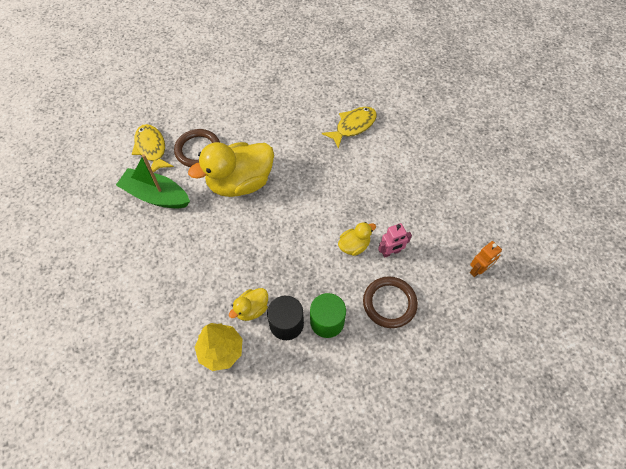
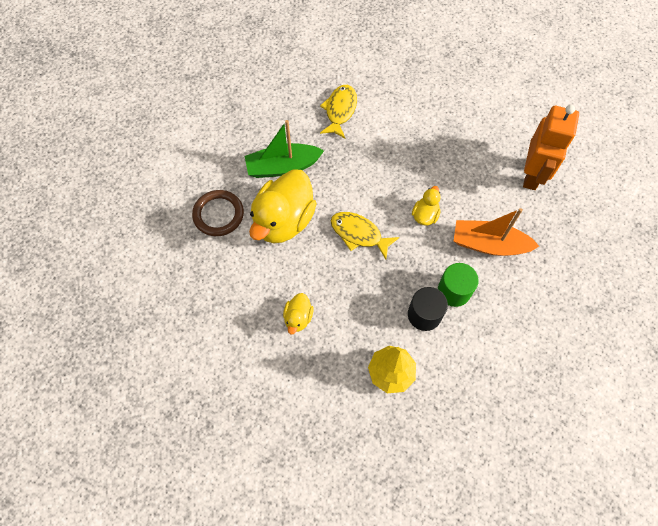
camera: 35 degrees left, 5 degrees up
(151, 148) = (172, 240): yellow fish -> yellow fish (359, 234)
(156, 196) = (216, 280): green boat -> green boat (283, 167)
(252, 309) = (387, 322): yellow duck -> yellow duck (298, 318)
(389, 303) = (489, 244): brown ring -> orange boat
(391, 252) = (457, 202): pink robot -> none
(478, 270) = (532, 174): orange robot -> orange robot, size x2.02

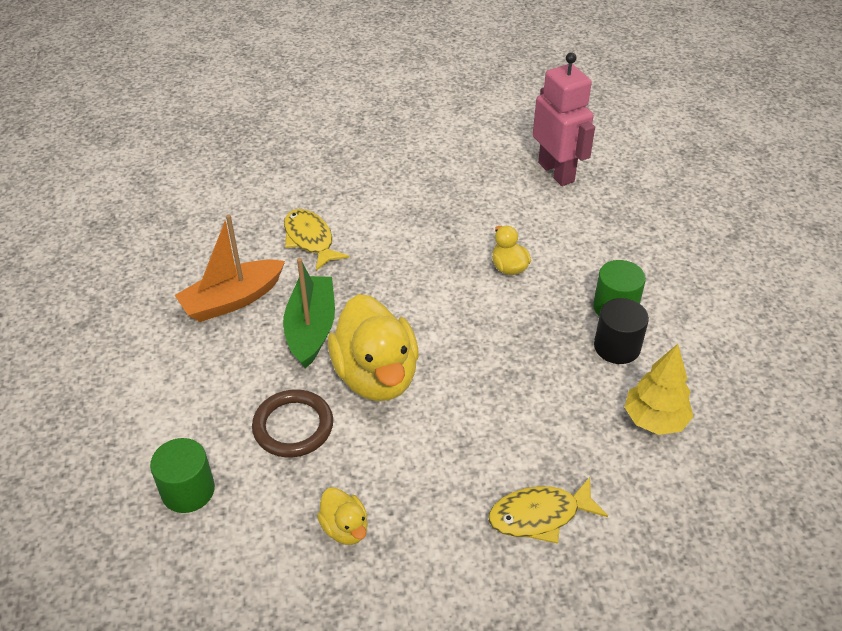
camera: 45 degrees left, 20 degrees down
(144, 207) = (188, 490): none -> green cylinder
(283, 167) = (311, 329): green boat -> green boat turned 150 degrees clockwise
(298, 318) = (507, 450): yellow duck -> yellow duck (345, 528)
(359, 234) = (468, 329): yellow fish -> yellow fish (539, 515)
(489, 244) = (593, 249): orange boat -> orange boat (232, 300)
(532, 174) = (556, 172): orange robot -> pink robot

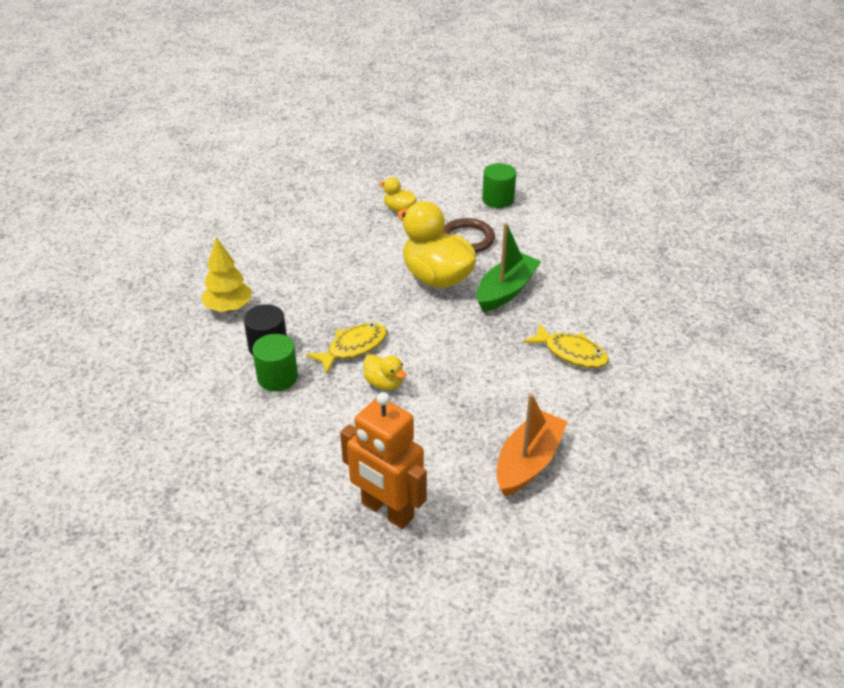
camera: 155 degrees right, 5 degrees down
(232, 300) = (581, 291): orange boat -> orange boat (528, 462)
(311, 329) = (506, 291): green boat -> green boat turned 120 degrees counterclockwise
(539, 515) = (291, 242): yellow fish -> yellow fish (353, 348)
(556, 172) = (387, 511): pink robot -> orange robot

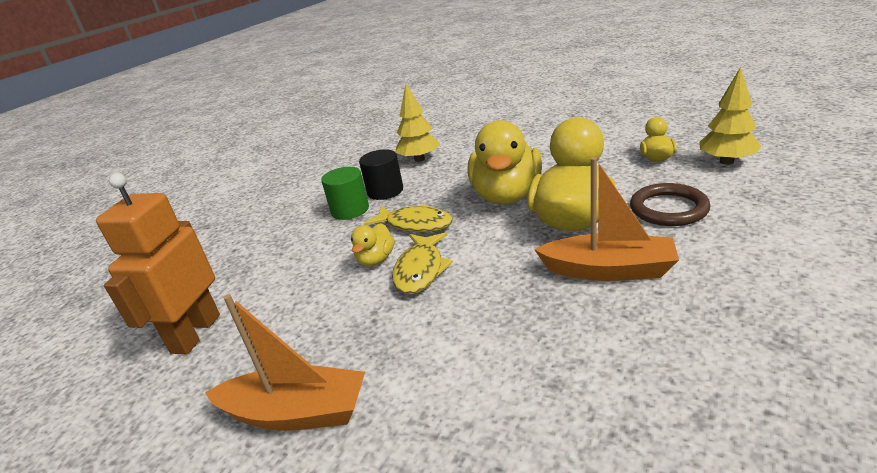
camera: 70 degrees right, 10 degrees down
(366, 289) = (506, 196): none -> yellow duck
(439, 191) = (726, 161): none -> yellow tree
(498, 199) = (782, 195): green cylinder -> none
(506, 291) = (608, 270): green boat -> orange boat
(571, 353) = (541, 373): yellow fish -> yellow fish (420, 270)

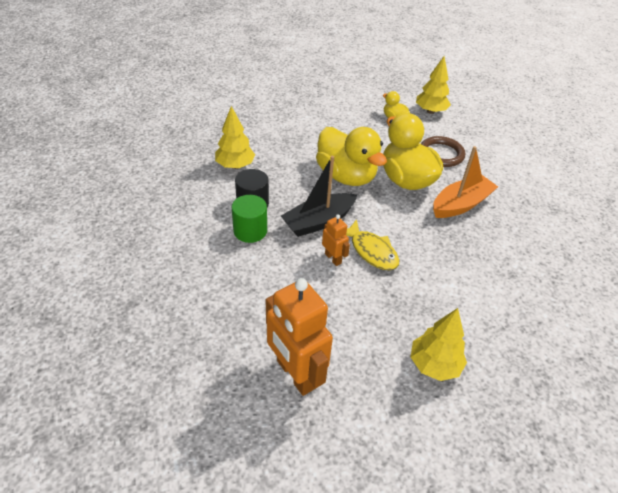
camera: 55 degrees left, 15 degrees up
(296, 413) = (434, 365): orange boat -> yellow tree
(376, 260) = (333, 258): yellow duck -> orange robot
(415, 224) = (319, 221): yellow fish -> black boat

